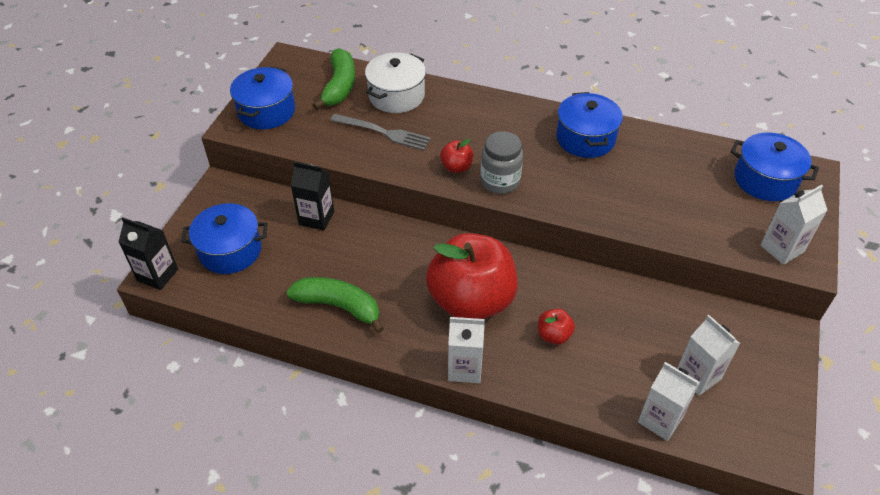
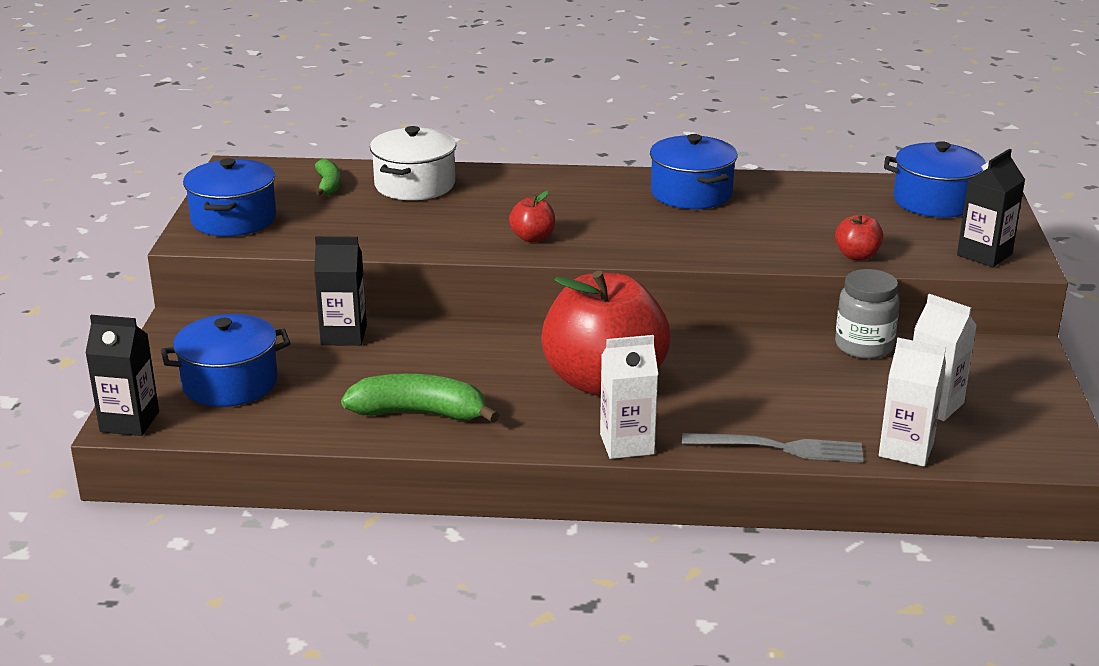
camera: 15 degrees left, 20 degrees down
(339, 86) = (328, 185): green banana -> green banana, size x0.58
(383, 132) = (414, 219): grey fork -> grey fork (780, 448)
(500, 181) = (598, 243): grey jar -> grey jar (863, 346)
(553, 335) = (731, 396): red apple -> red apple (857, 256)
(782, 248) = (984, 255): white carton -> black carton

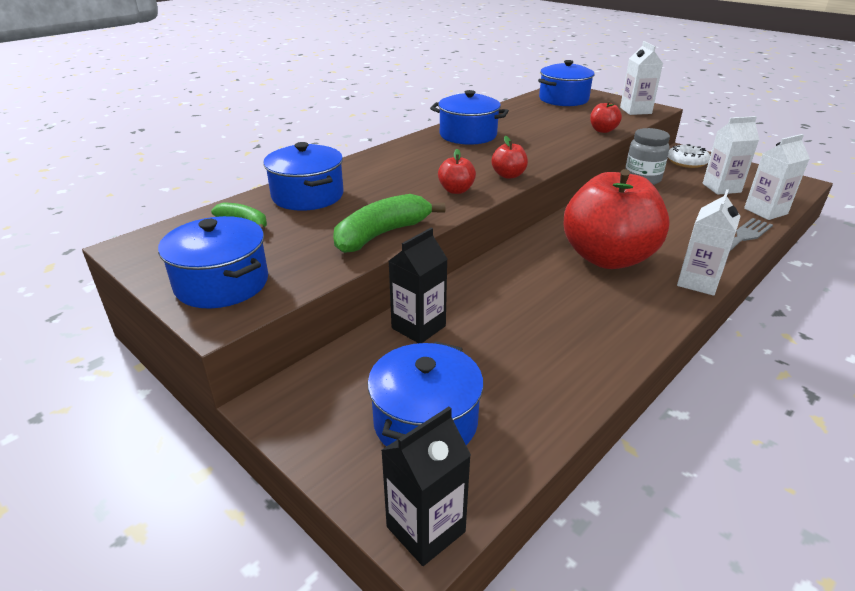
camera: 50 degrees left, 5 degrees up
(415, 185) = (307, 196): white pot -> blue pot
(420, 413) = (582, 343): green banana -> green banana (382, 234)
(614, 248) = (508, 175): none -> red apple
(984, 255) = (635, 110): black carton -> white carton
(987, 361) = (687, 162): none -> white donut

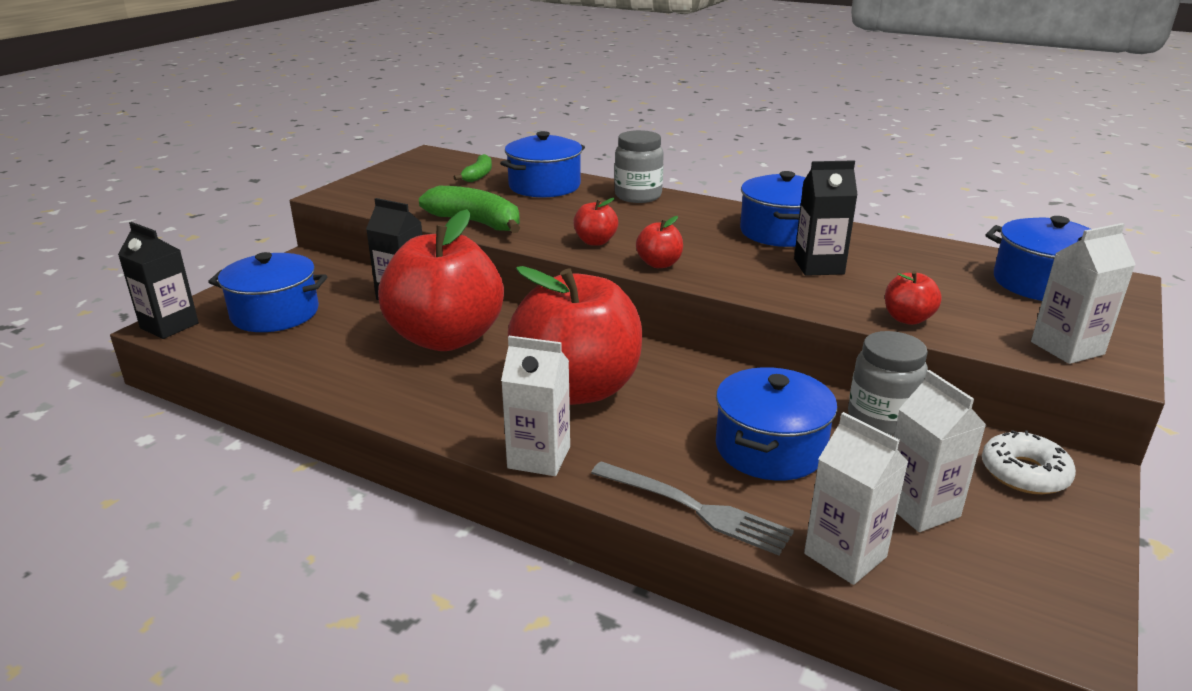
camera: 75 degrees right, 5 degrees down
(222, 283) = (379, 187): blue pot -> blue pot (770, 448)
(366, 164) = (638, 196): none -> grey jar
(517, 307) = (446, 338): none -> red apple
(527, 135) = (818, 266): none -> black carton

